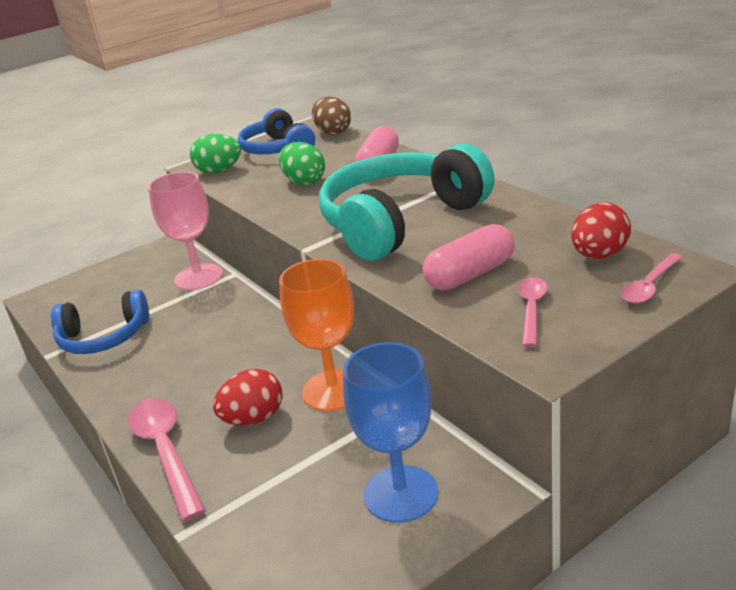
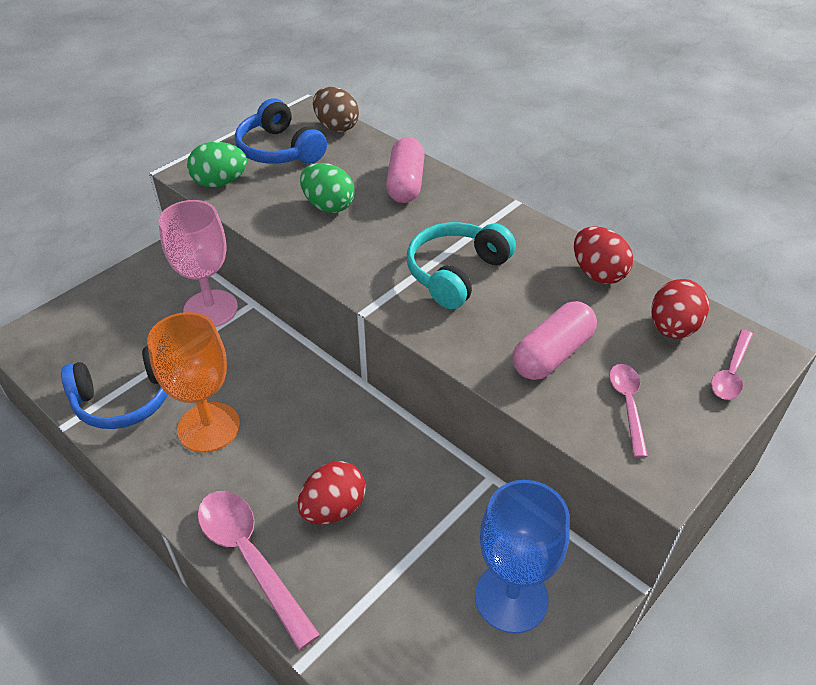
camera: 15 degrees left, 15 degrees up
(333, 390) = (407, 468): orange goblet -> orange goblet (209, 427)
(401, 221) = (456, 273): turquoise headphones -> turquoise headphones, size x0.60
(537, 218) = (598, 273): none -> red egg

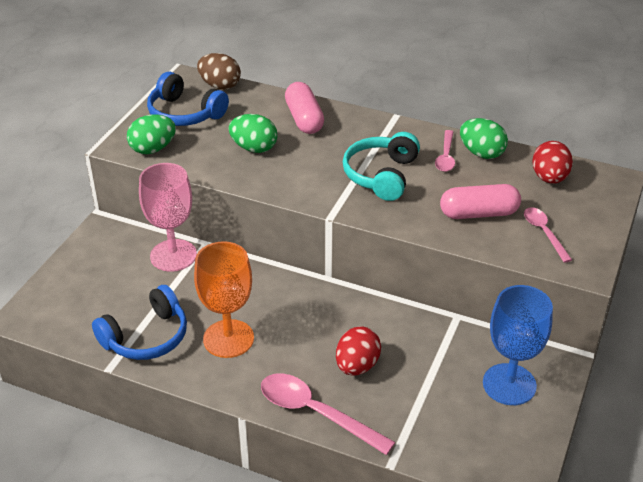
camera: 20 degrees left, 5 degrees down
(552, 354) = (479, 213): pink capsule -> pink capsule turned 60 degrees clockwise
(598, 273) = (481, 153): red egg -> green egg
(731, 372) = (599, 197): pink spoon -> pink spoon (445, 156)

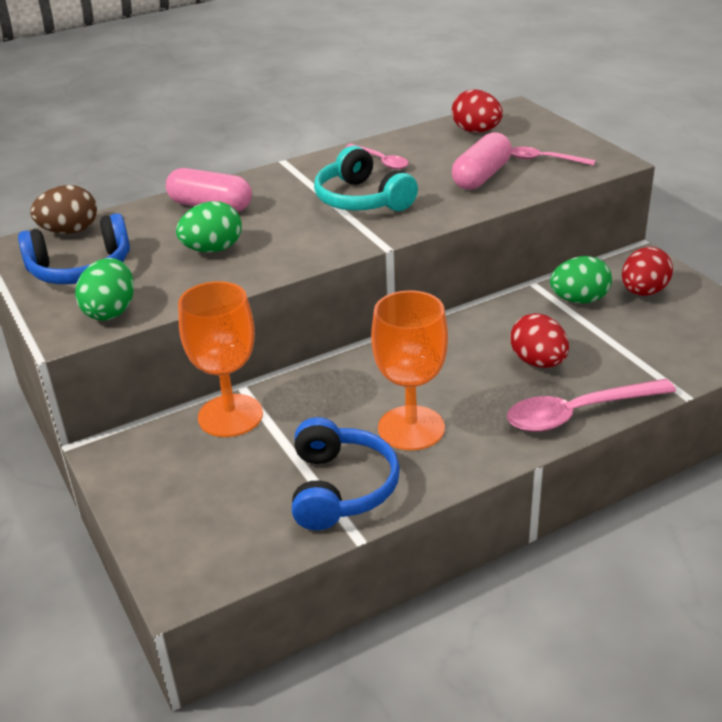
camera: 50 degrees left, 5 degrees down
(173, 255) = (230, 416): pink goblet -> orange goblet
(481, 153) = (400, 145): green egg -> green egg (579, 300)
(509, 384) = (643, 292): blue goblet -> red egg

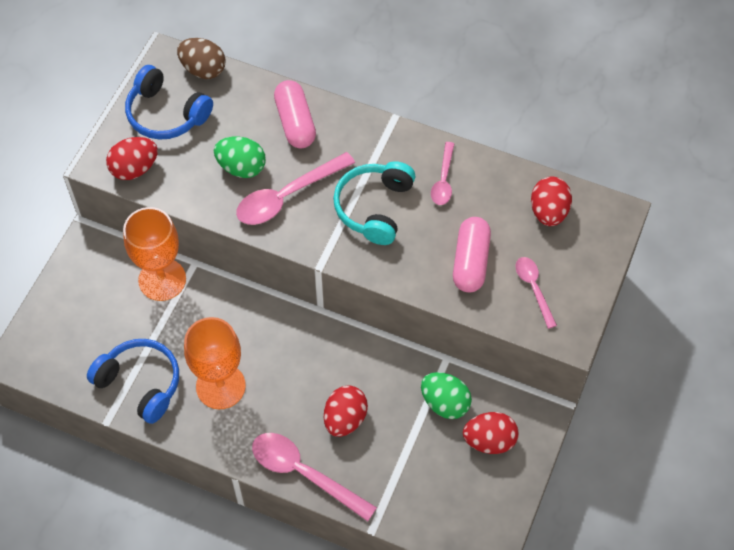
camera: 50 degrees right, 25 degrees up
(111, 311) = (134, 169): green egg -> red egg
(283, 237) = (287, 196): none -> pink spoon
(340, 488) = (140, 384): blue headphones -> blue headphones turned 105 degrees counterclockwise
(481, 176) = (470, 262): pink capsule -> pink capsule turned 75 degrees counterclockwise

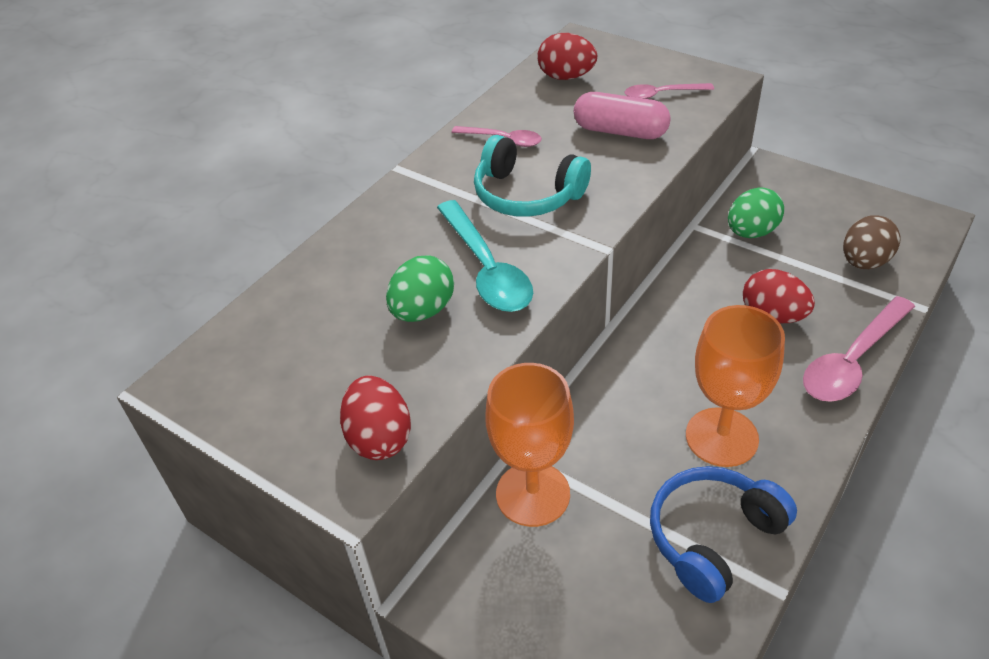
camera: 75 degrees left, 15 degrees down
(166, 114) = (289, 389): blue headphones -> none
(203, 69) = (228, 340): brown egg -> brown egg (864, 262)
(287, 196) = (486, 268): pink spoon -> turquoise spoon
(295, 122) = (368, 252): pink capsule -> none
(489, 441) = (798, 205): red egg -> none

